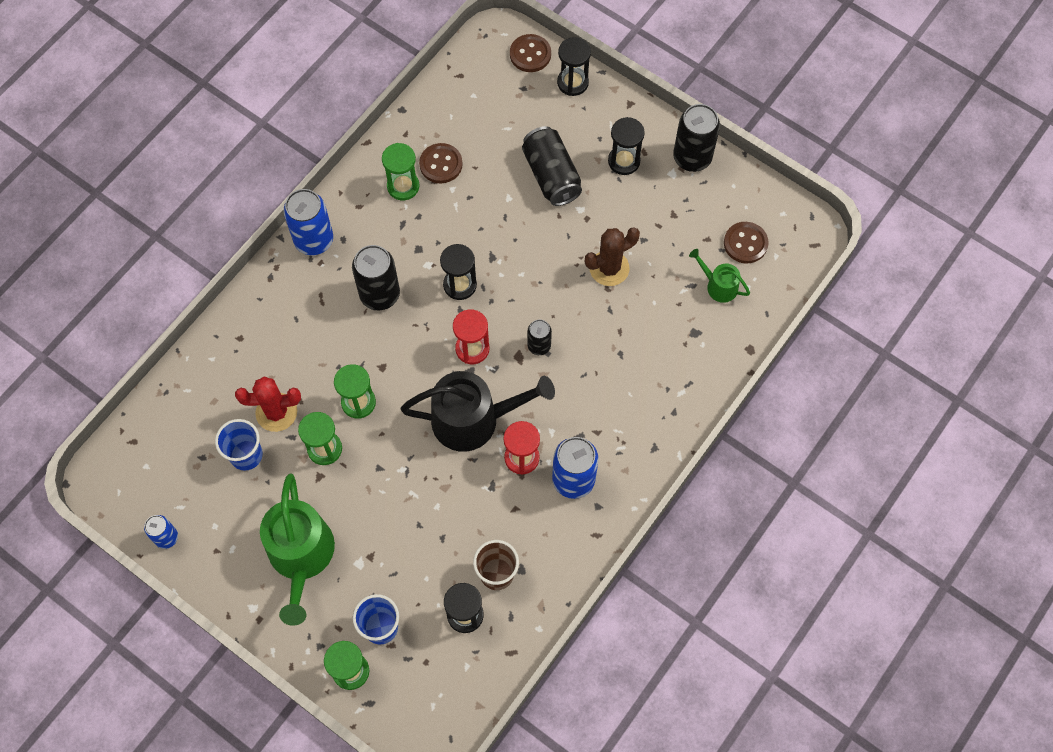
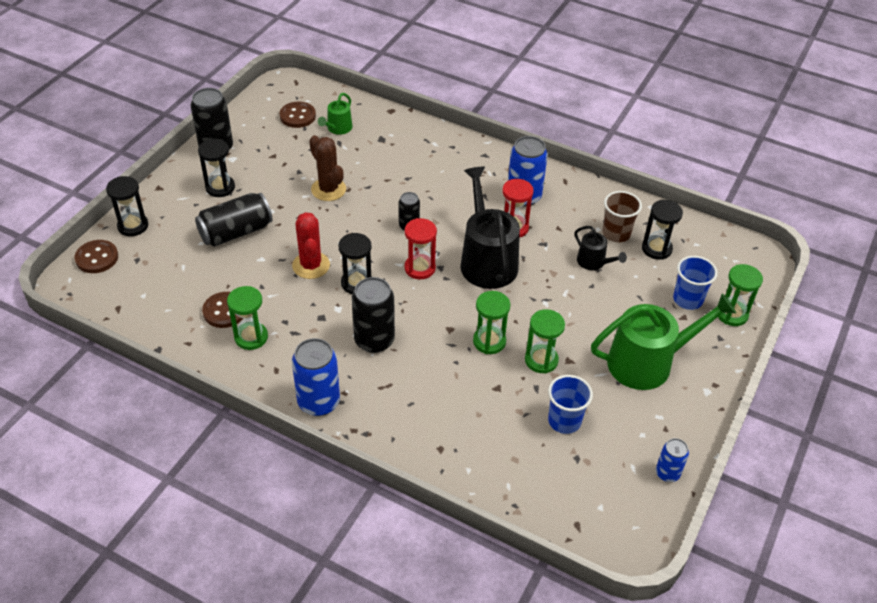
camera: 100 degrees left, 20 degrees down
(276, 412) = (514, 403): red cactus -> red cactus (311, 265)
(454, 536) = (594, 262): none -> black watering can

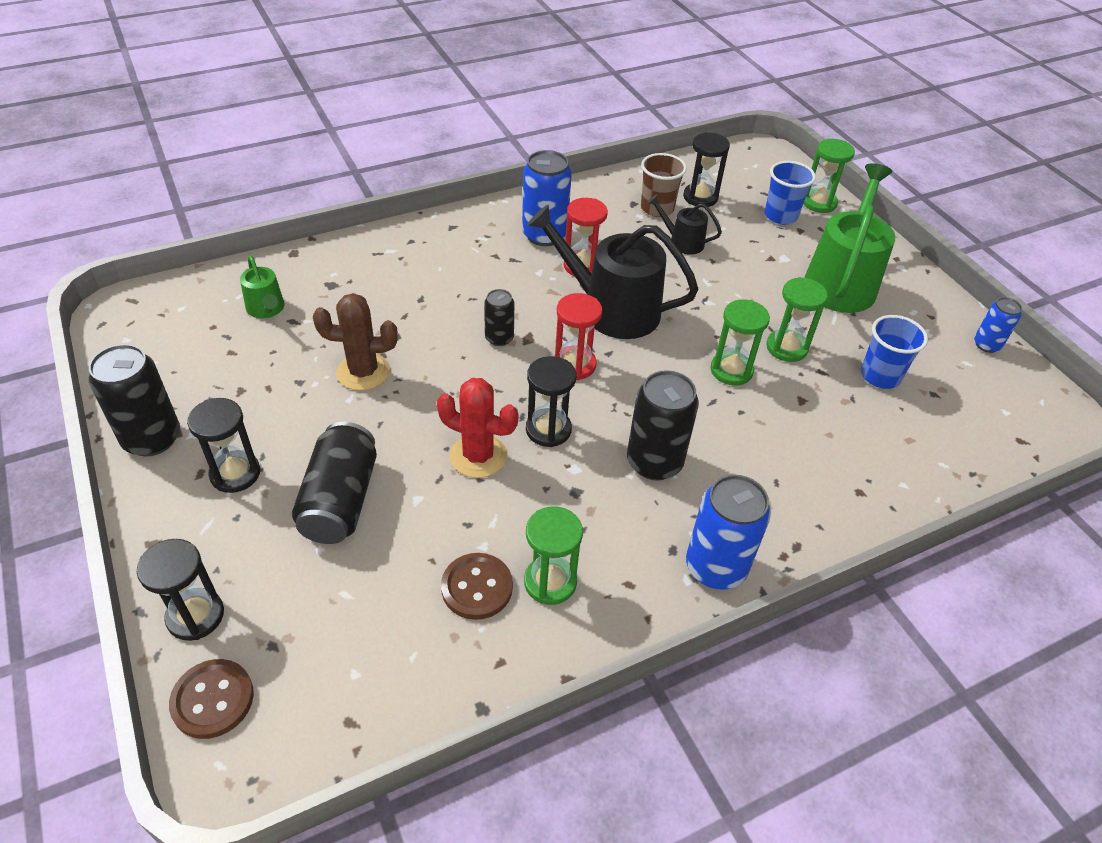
camera: 55 degrees left, 0 degrees up
(297, 116) = (197, 331): brown button -> none
(594, 262) = (682, 242): black watering can -> black watering can turned 150 degrees counterclockwise

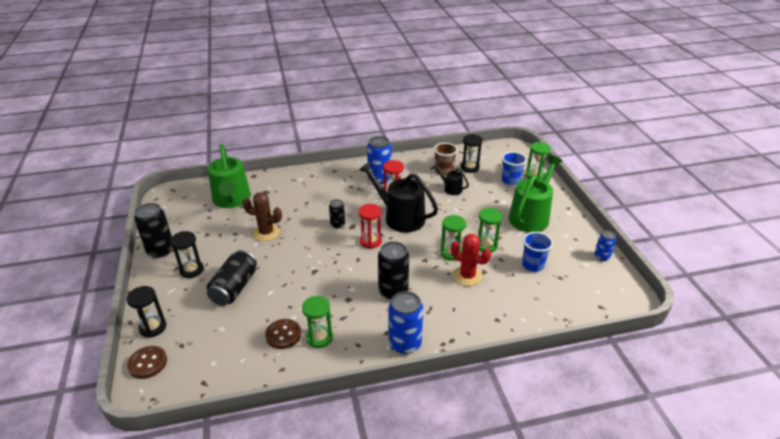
camera: 15 degrees right, 10 degrees down
(266, 309) = (232, 200): green watering can -> green watering can, size x2.04
(478, 456) = (306, 277): red cactus -> red cactus (467, 276)
(548, 429) = (345, 269): black hourglass -> none

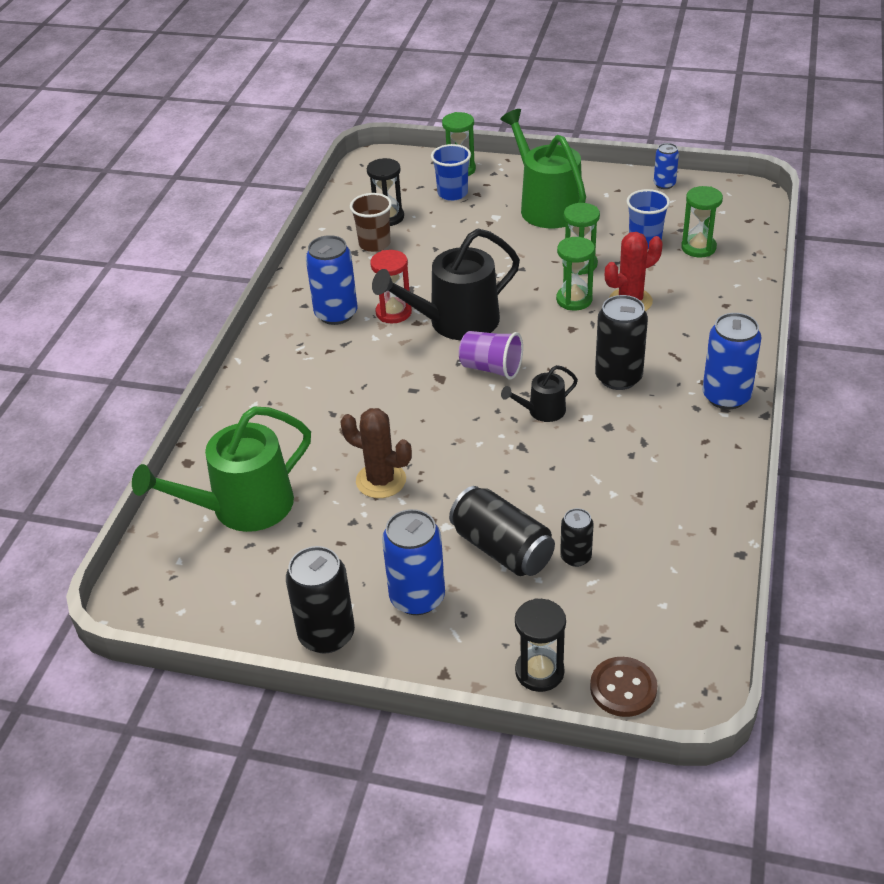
camera: 60 degrees left, 5 degrees up
(191, 270) = (417, 597): black hourglass -> blue can
(232, 200) = (243, 507): green watering can -> green watering can turned 135 degrees clockwise
(266, 232) = (381, 481): brown cactus -> brown cactus turned 75 degrees clockwise
(283, 335) = (645, 513): brown button -> none
(319, 338) = (671, 476): green hourglass -> green hourglass (698, 248)
(338, 224) = (423, 392): black can -> black can (575, 557)
(370, 241) = (491, 368): red hourglass -> purple cup
(451, 188) = (425, 252): black watering can -> black watering can (542, 411)

